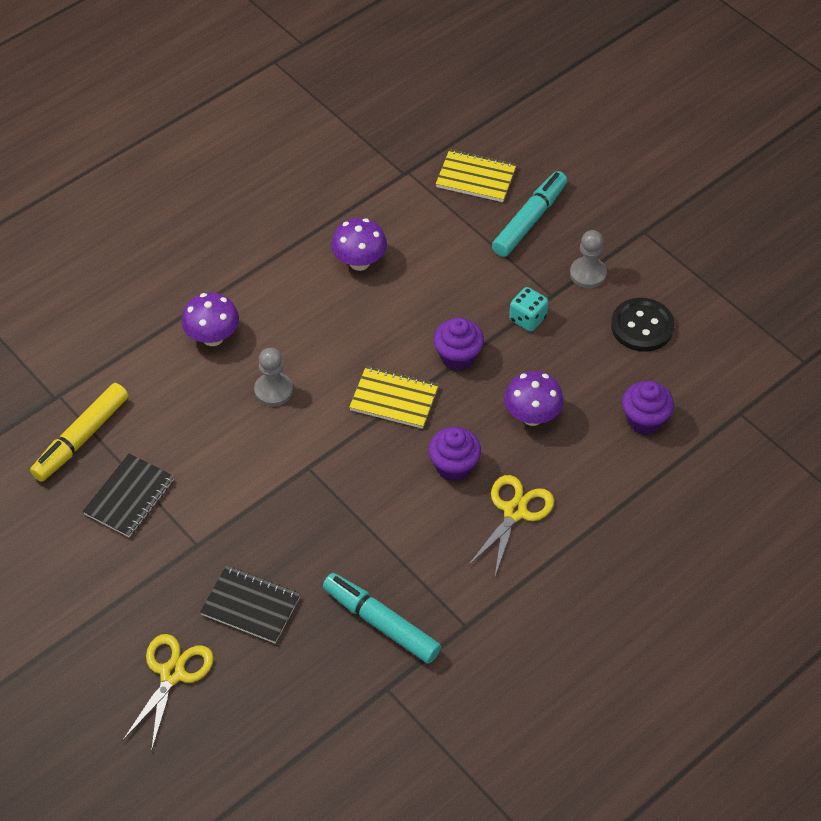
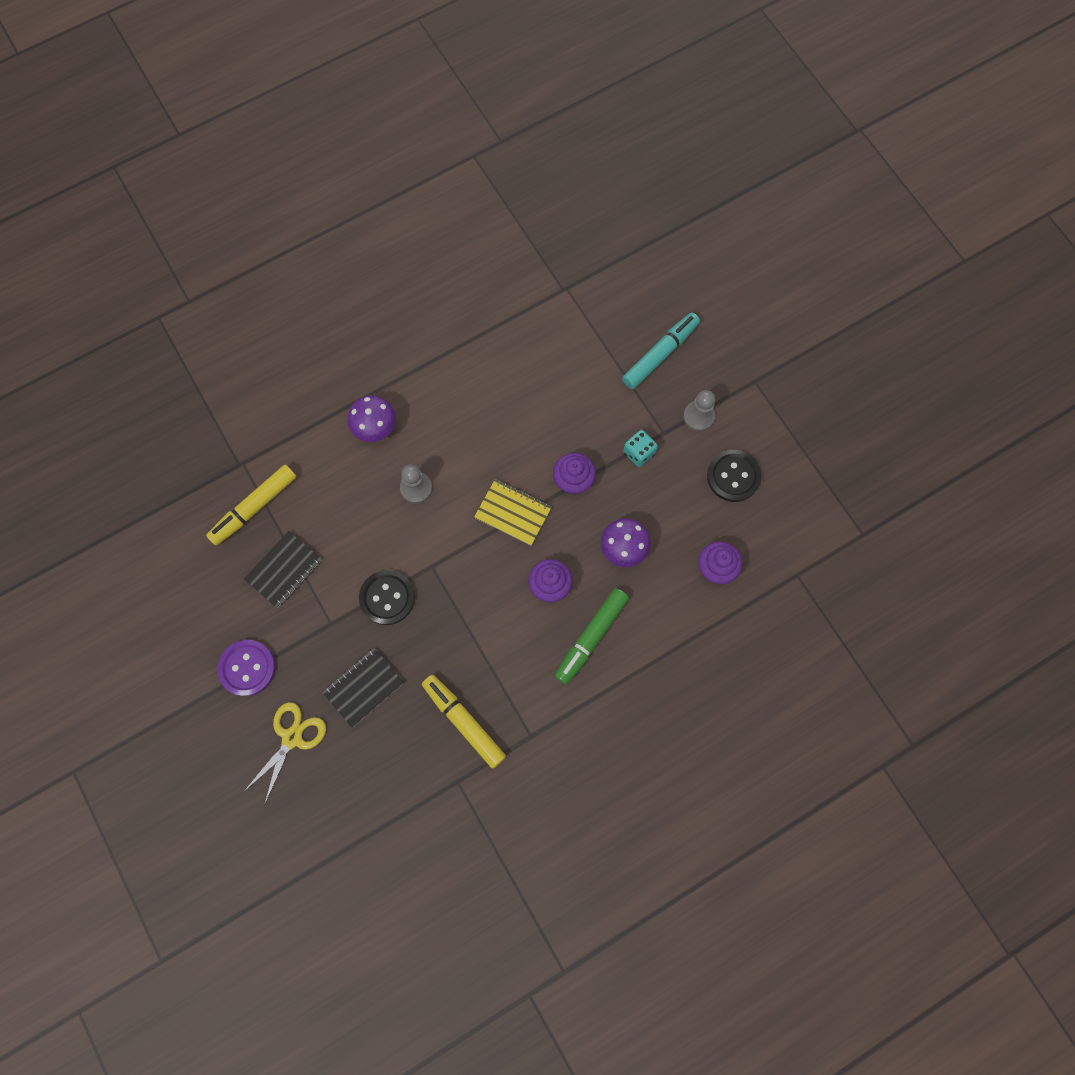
camera: 10 degrees right, 20 degrees up
(103, 607) = (247, 668): none -> purple button
(251, 606) = (363, 687): black notebook -> black notebook turned 75 degrees counterclockwise
(261, 507) = (387, 598): none -> black button
(359, 262) = (509, 373): purple mushroom -> none
(381, 623) = (464, 721): turquoise marker -> yellow marker
(476, 177) = (623, 303): yellow notebook -> none
(515, 511) = (591, 637): yellow scissors -> green marker

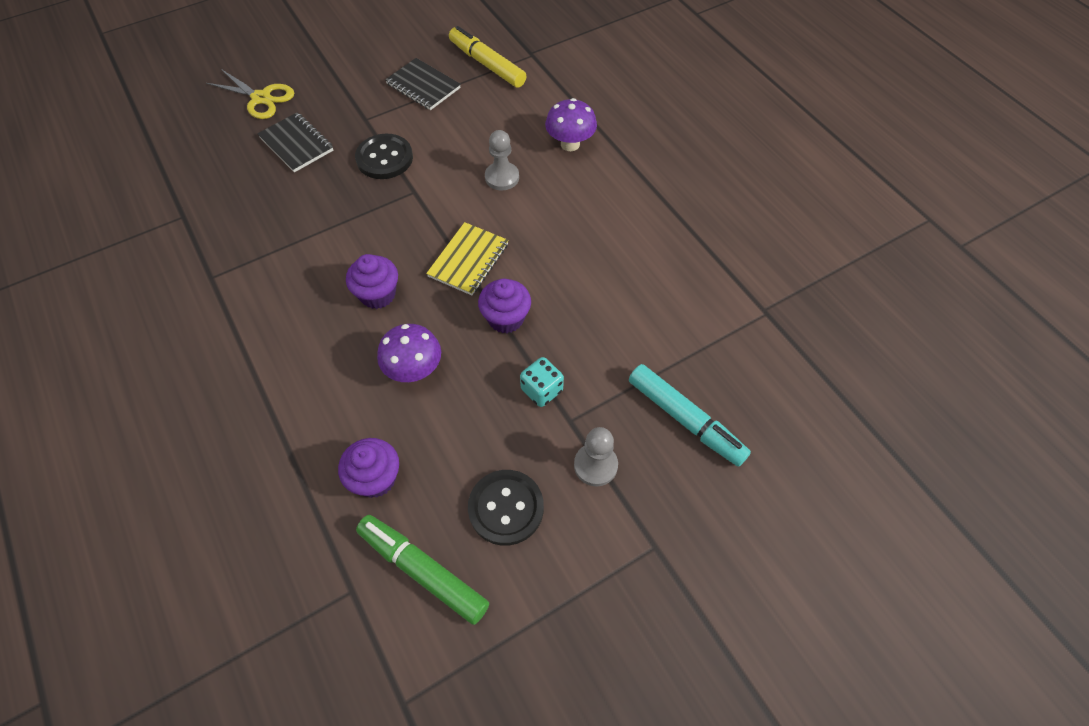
camera: 90 degrees right, 15 degrees down
(247, 668) = (333, 68): purple button -> none
(464, 721) = (242, 220): yellow marker -> none
(591, 637) = (309, 334): green marker -> green marker (423, 571)

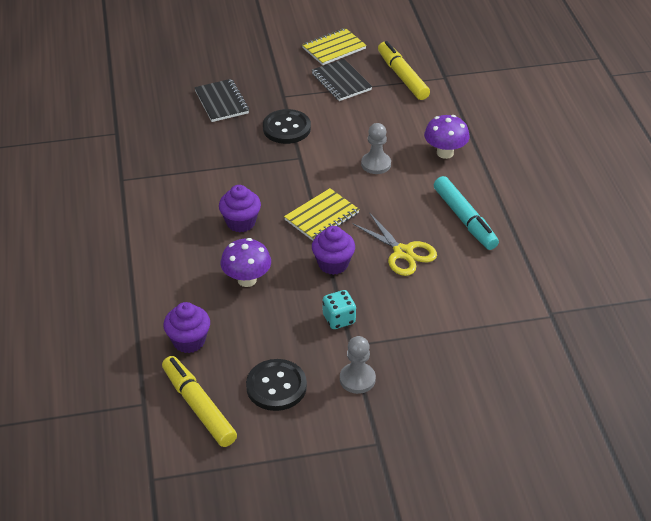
camera: 20 degrees right, 15 degrees down
(261, 98) = (207, 62): yellow scissors -> yellow scissors (403, 252)
(399, 48) = (334, 48): none -> yellow notebook
(423, 571) = (199, 407): green marker -> yellow marker
(685, 419) = (444, 369): turquoise marker -> turquoise marker (464, 219)

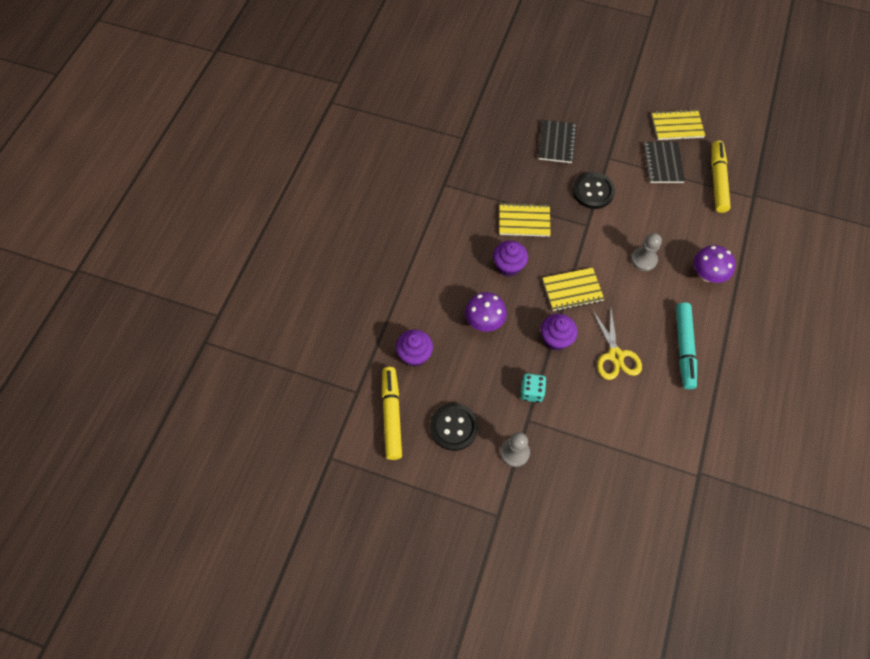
camera: 30 degrees right, 20 degrees up
(231, 178) = (524, 221): none -> yellow notebook

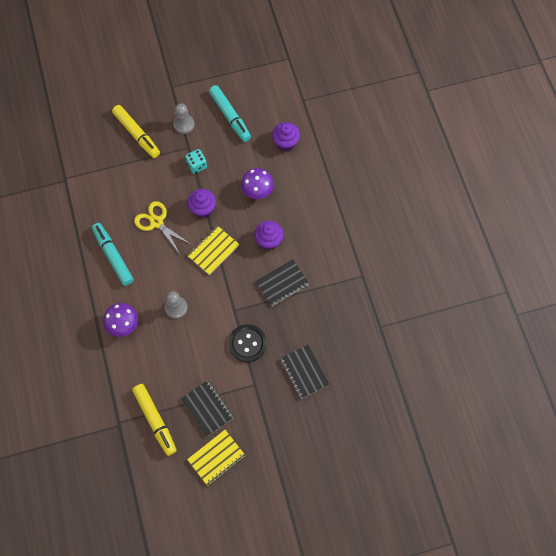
camera: 145 degrees right, 5 degrees up
(391, 415) = (272, 100): yellow marker -> yellow marker (137, 134)
(453, 427) = (230, 116): black button -> turquoise marker
(524, 221) = (282, 283): yellow notebook -> black notebook

